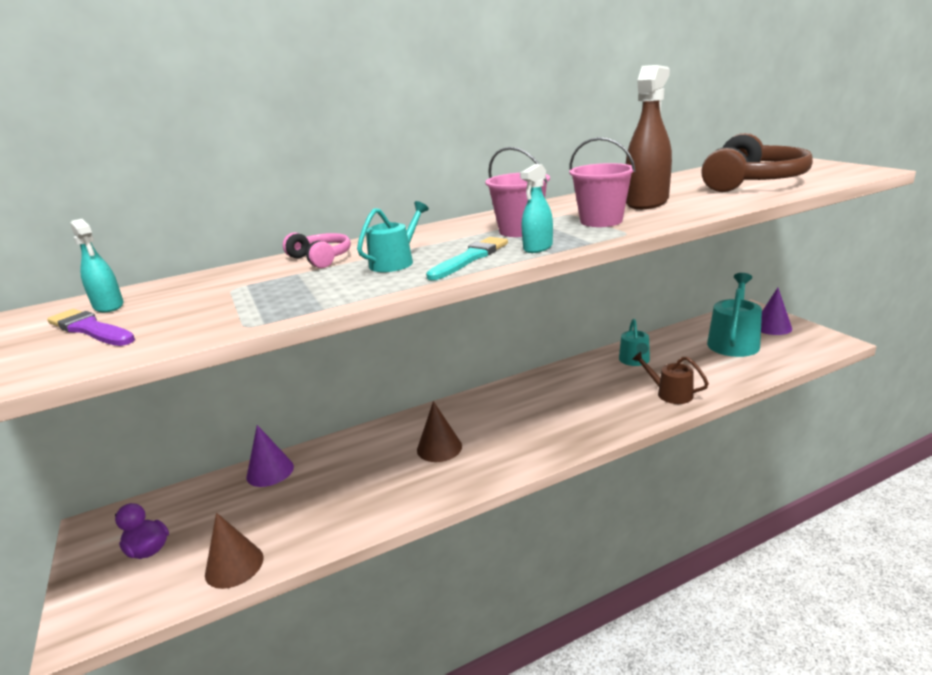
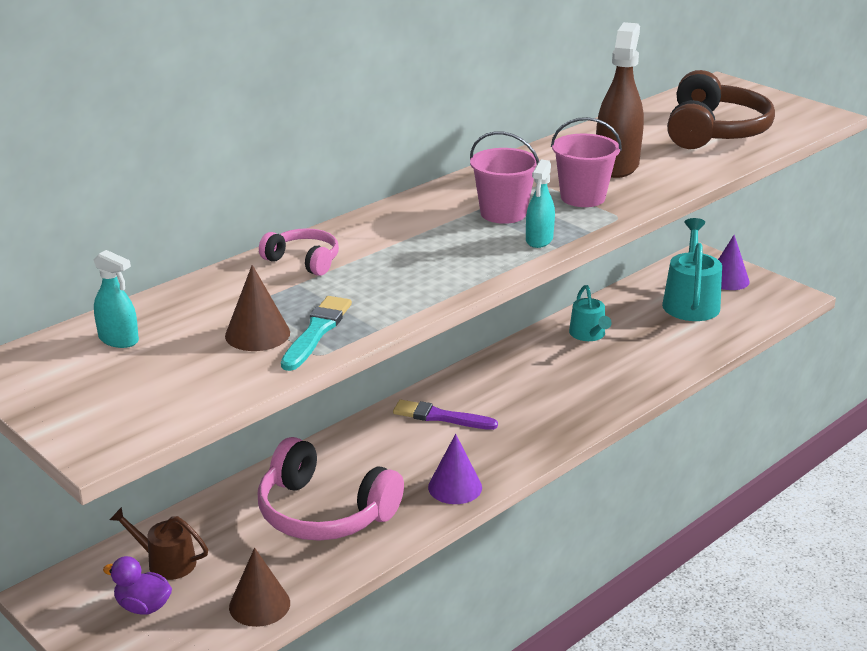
camera: 20 degrees left, 5 degrees up
(90, 329) = (142, 370): purple brush -> purple brush (441, 417)
(270, 471) = (223, 509): purple cone -> purple cone (455, 487)
(342, 485) = (324, 512): none -> pink headphones
(395, 262) = (399, 264): turquoise watering can -> none
(439, 448) = (411, 459): brown cone -> brown cone (257, 334)
(470, 258) = (477, 257): turquoise brush -> turquoise brush (316, 332)
(670, 393) = (640, 372): brown watering can -> brown watering can (166, 562)

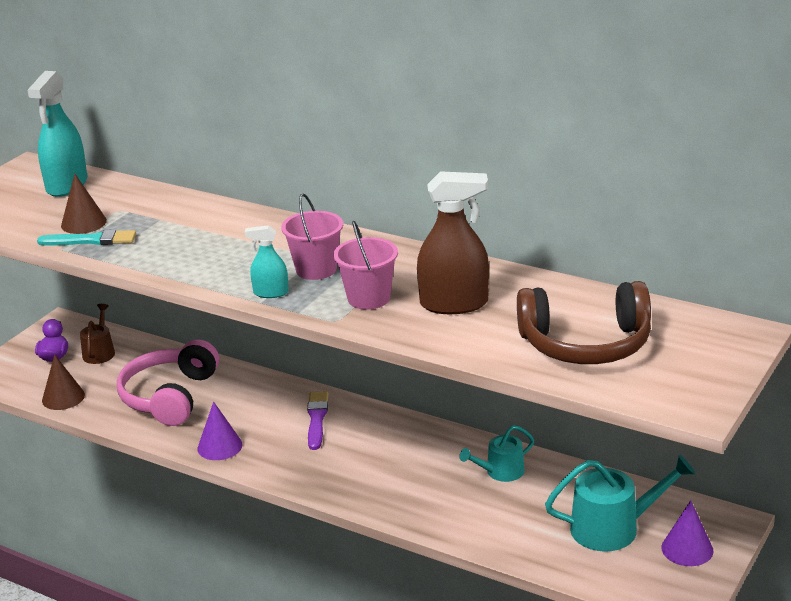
camera: 75 degrees right, 0 degrees up
(119, 339) = (67, 185): turquoise spray bottle -> turquoise spray bottle, size x1.87
(304, 261) = (196, 213): pink headphones -> none

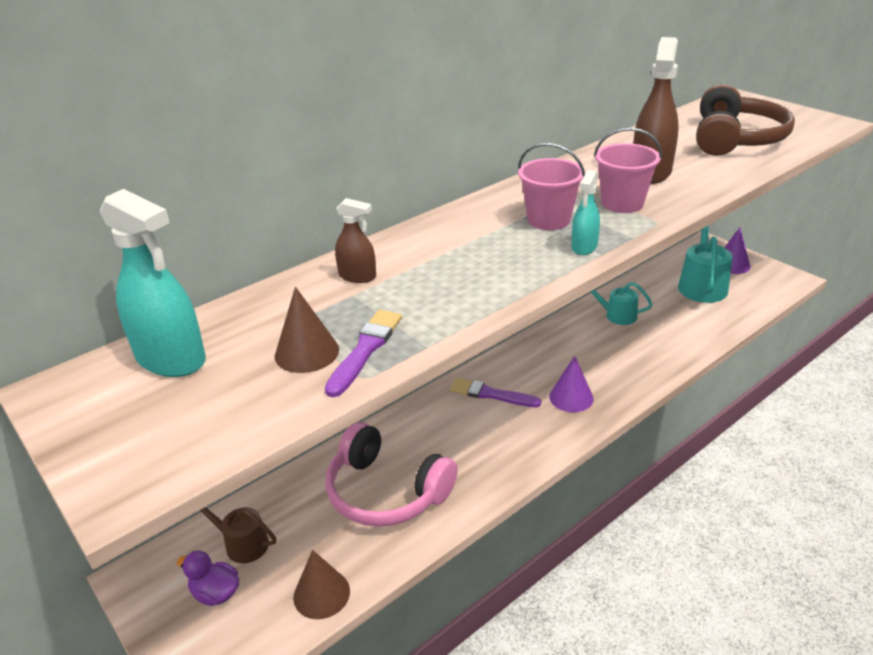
camera: 70 degrees left, 5 degrees up
(91, 240) = (365, 350): turquoise brush -> purple brush
(187, 214) = (357, 276): none -> brown spray bottle
(219, 446) = (503, 466): purple cone -> purple cone (571, 397)
(501, 472) = (617, 315): turquoise watering can -> turquoise watering can turned 120 degrees clockwise

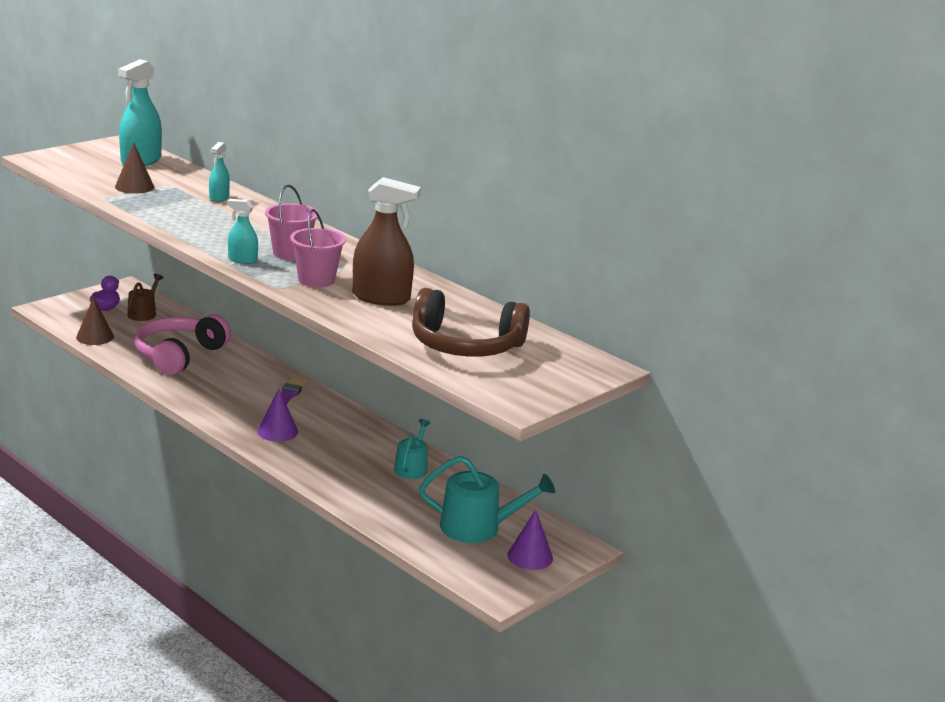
camera: 80 degrees right, 10 degrees down
(357, 276) = (219, 198): brown spray bottle -> turquoise spray bottle
(365, 350) = (131, 198): purple brush -> none

